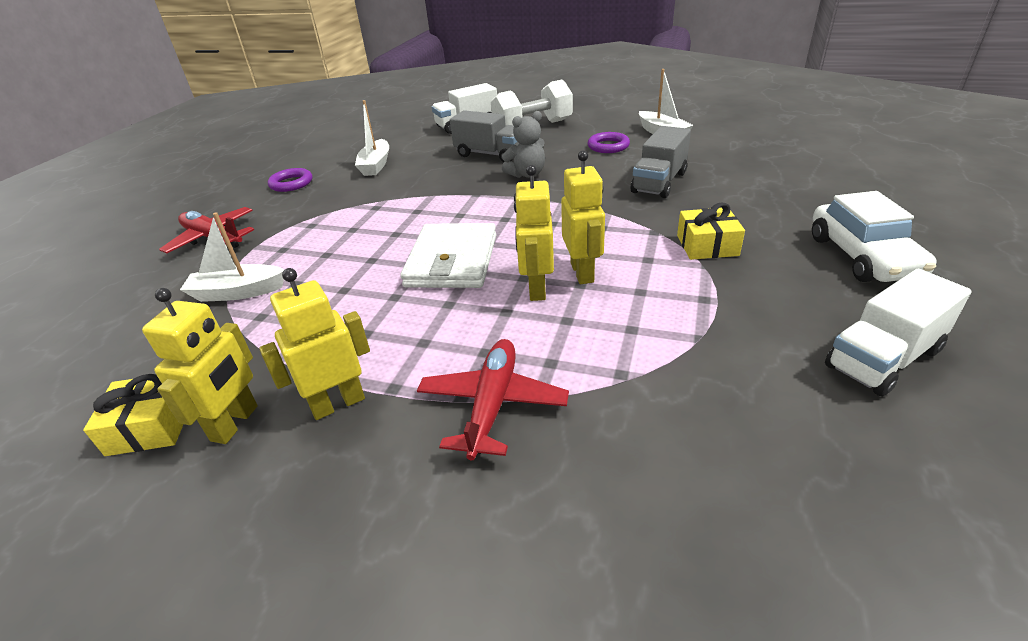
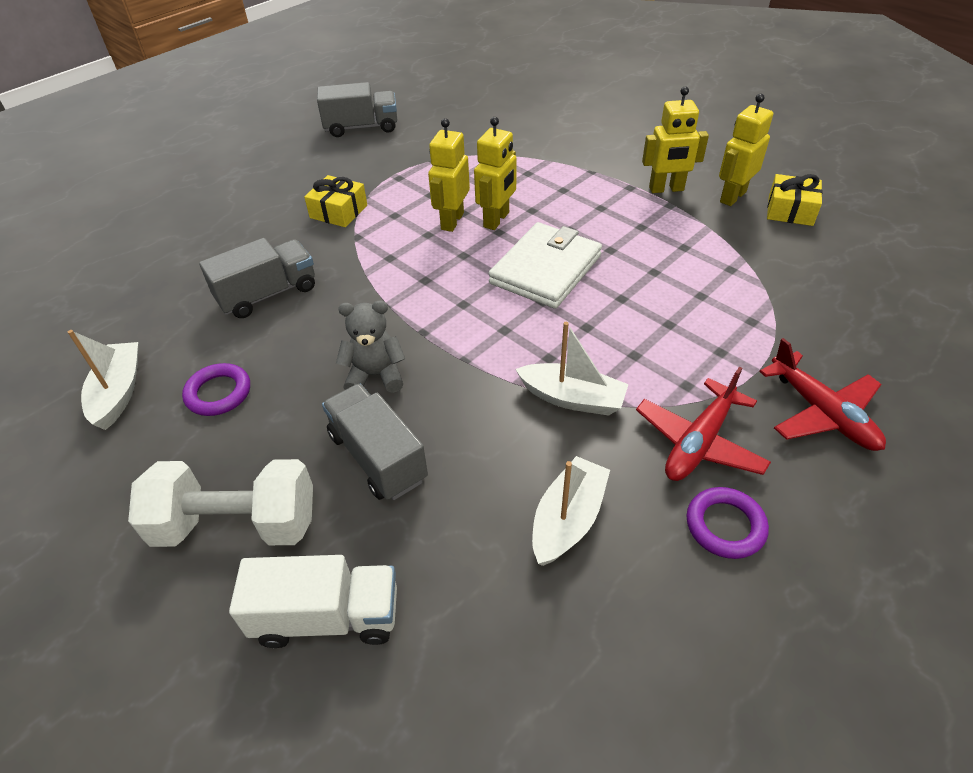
camera: 155 degrees left, 10 degrees up
(238, 292) = (760, 305): white boat -> white boat (572, 398)
(492, 404) = (575, 164): red plane -> red plane (699, 442)
(863, 256) = (265, 170): white car -> none
(883, 358) = (361, 127): white truck -> grey truck

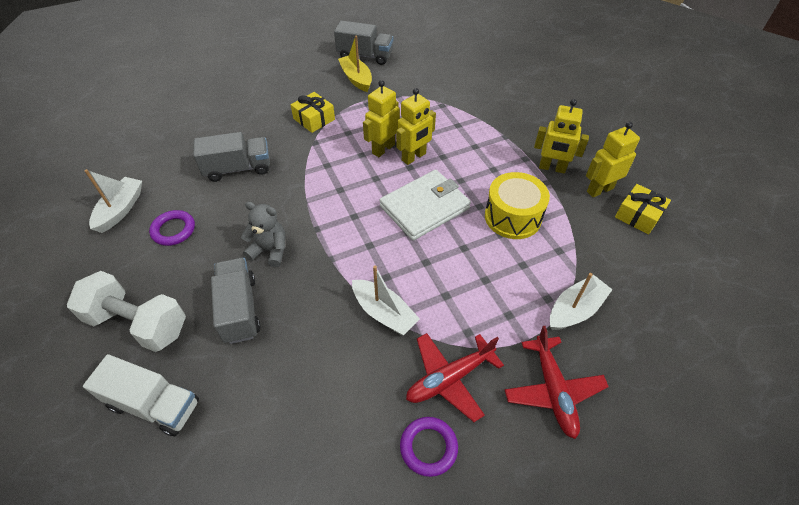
camera: 20 degrees right, 5 degrees up
(366, 154) = (356, 79): none -> yellow boat
(568, 519) = (329, 400): white boat -> white boat (575, 310)
(656, 250) = (513, 217): none -> yellow drum

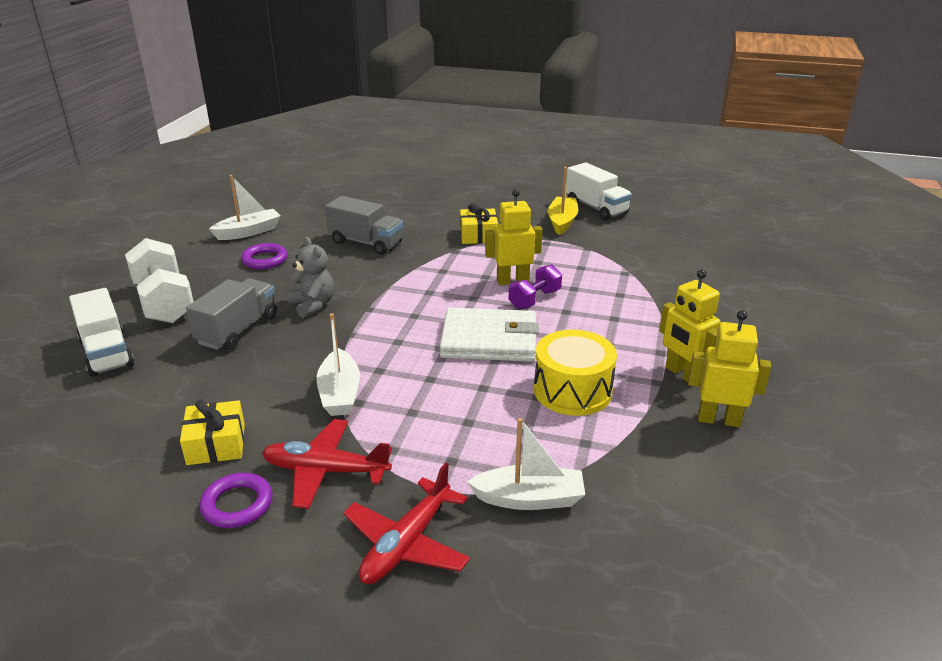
camera: 40 degrees right, 20 degrees down
(365, 56) = (596, 208): grey truck -> white truck
(414, 157) = (534, 299): yellow robot -> purple dumbbell
(638, 215) = (739, 466): yellow gift -> yellow gift (216, 444)

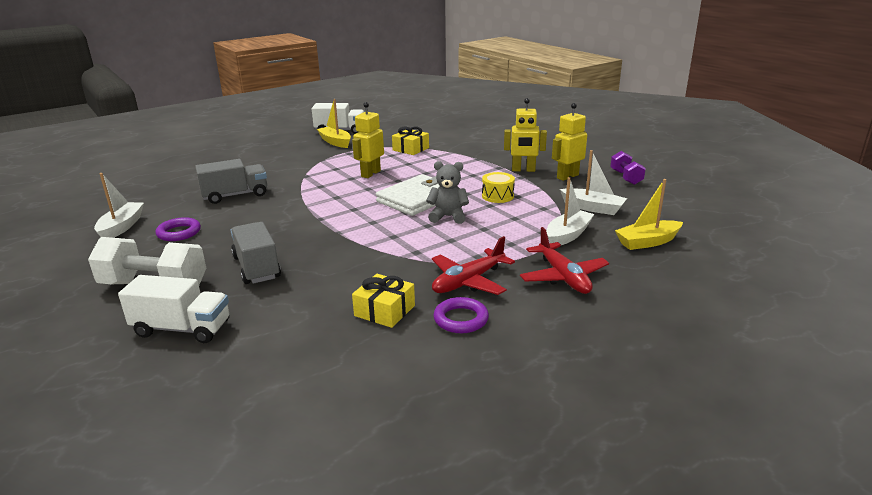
camera: 50 degrees left, 5 degrees down
(313, 305) = (278, 234): grey teddy bear -> grey teddy bear (448, 217)
(340, 393) = (397, 255): white boat -> white boat (592, 208)
(478, 235) = (301, 165): yellow gift -> yellow gift (410, 149)
(534, 299) = (400, 175): purple dumbbell -> purple dumbbell (626, 177)
(572, 390) = (497, 196): yellow drum -> yellow drum, size x0.63
(598, 588) = (647, 242): none -> yellow boat

